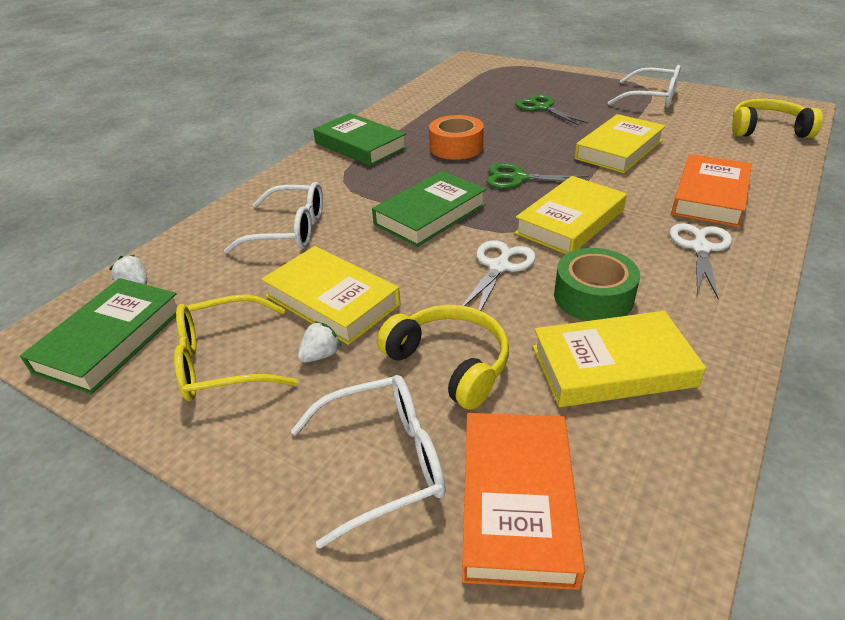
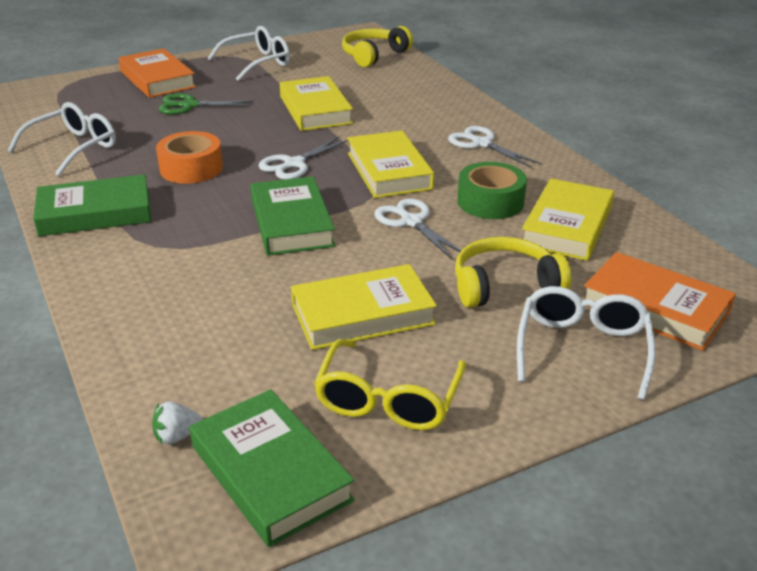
camera: 60 degrees left, 5 degrees down
(290, 230) = (209, 304): white glasses -> white glasses (74, 148)
(321, 355) = (434, 342): white strawberry -> none
(518, 178) = (294, 164): green scissors -> white scissors
(709, 196) = (427, 112): orange book -> orange book (157, 79)

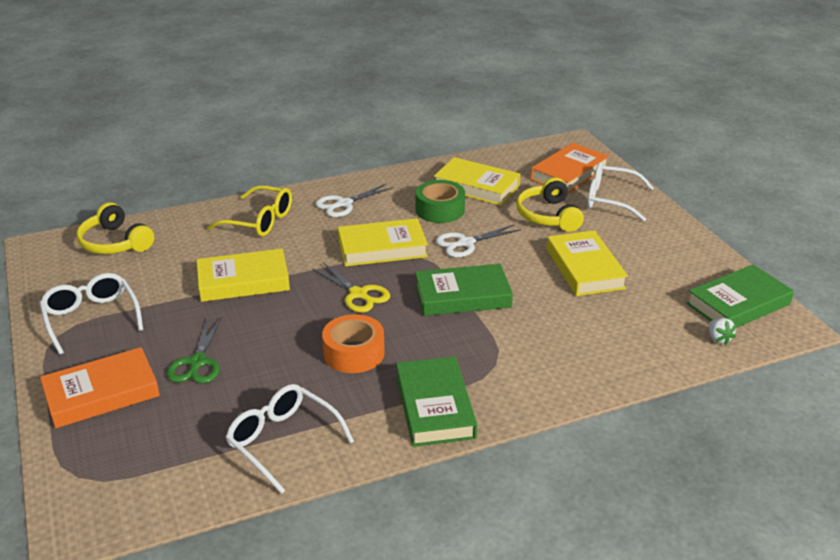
camera: 85 degrees left, 0 degrees up
(294, 164) = (358, 294): white scissors -> yellow scissors
(388, 400) = (668, 263): yellow glasses -> yellow glasses (260, 221)

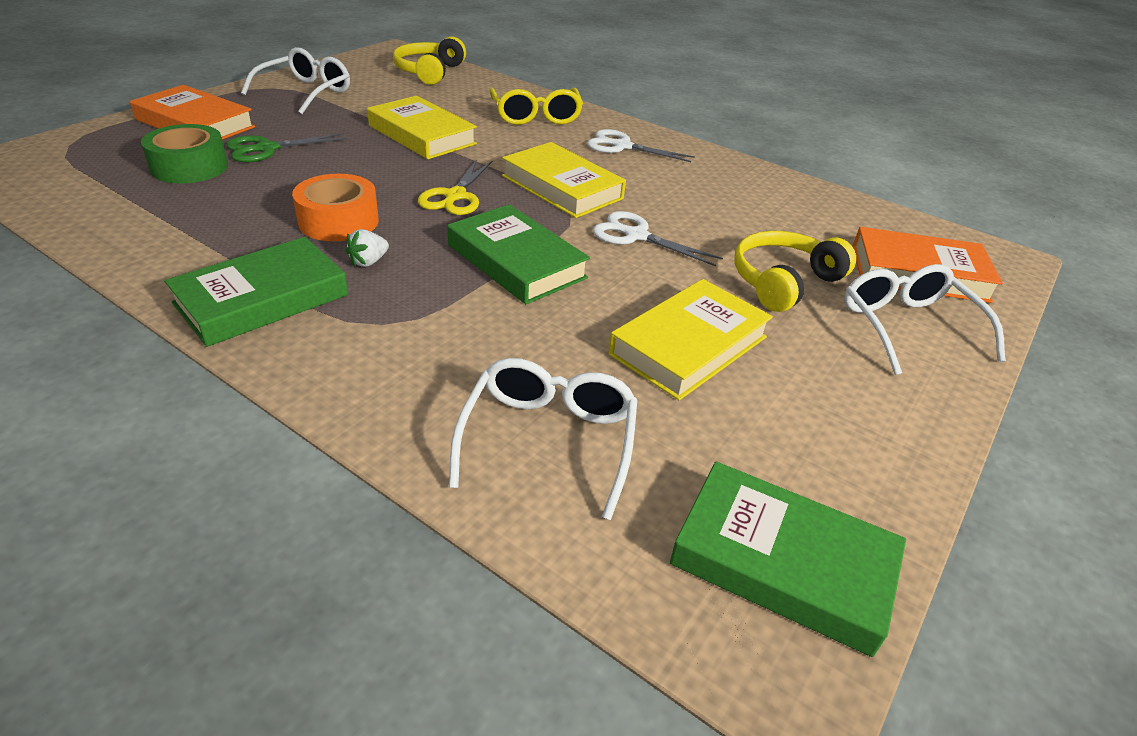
camera: 55 degrees right, 5 degrees up
(282, 441) = (153, 221): white glasses -> white glasses (549, 439)
(440, 210) = (687, 201): green tape -> green tape (189, 167)
(476, 186) = (775, 212): yellow book -> none
(718, 339) = (639, 557): white strawberry -> white strawberry (369, 262)

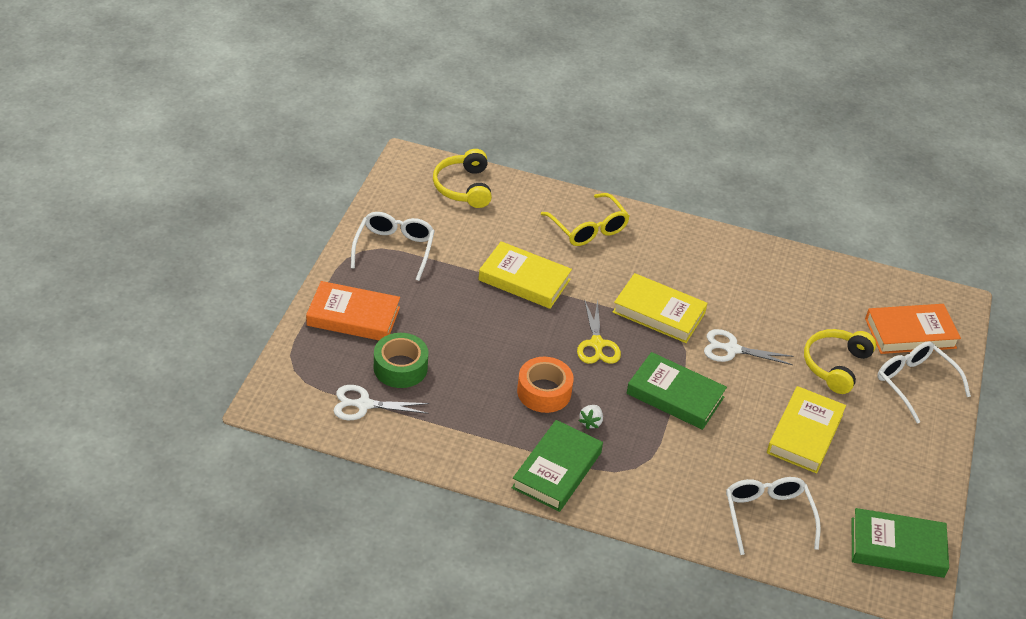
camera: 20 degrees left, 5 degrees up
(267, 149) = (432, 331): green scissors -> none
(622, 146) = (672, 250): white scissors -> white scissors (364, 405)

